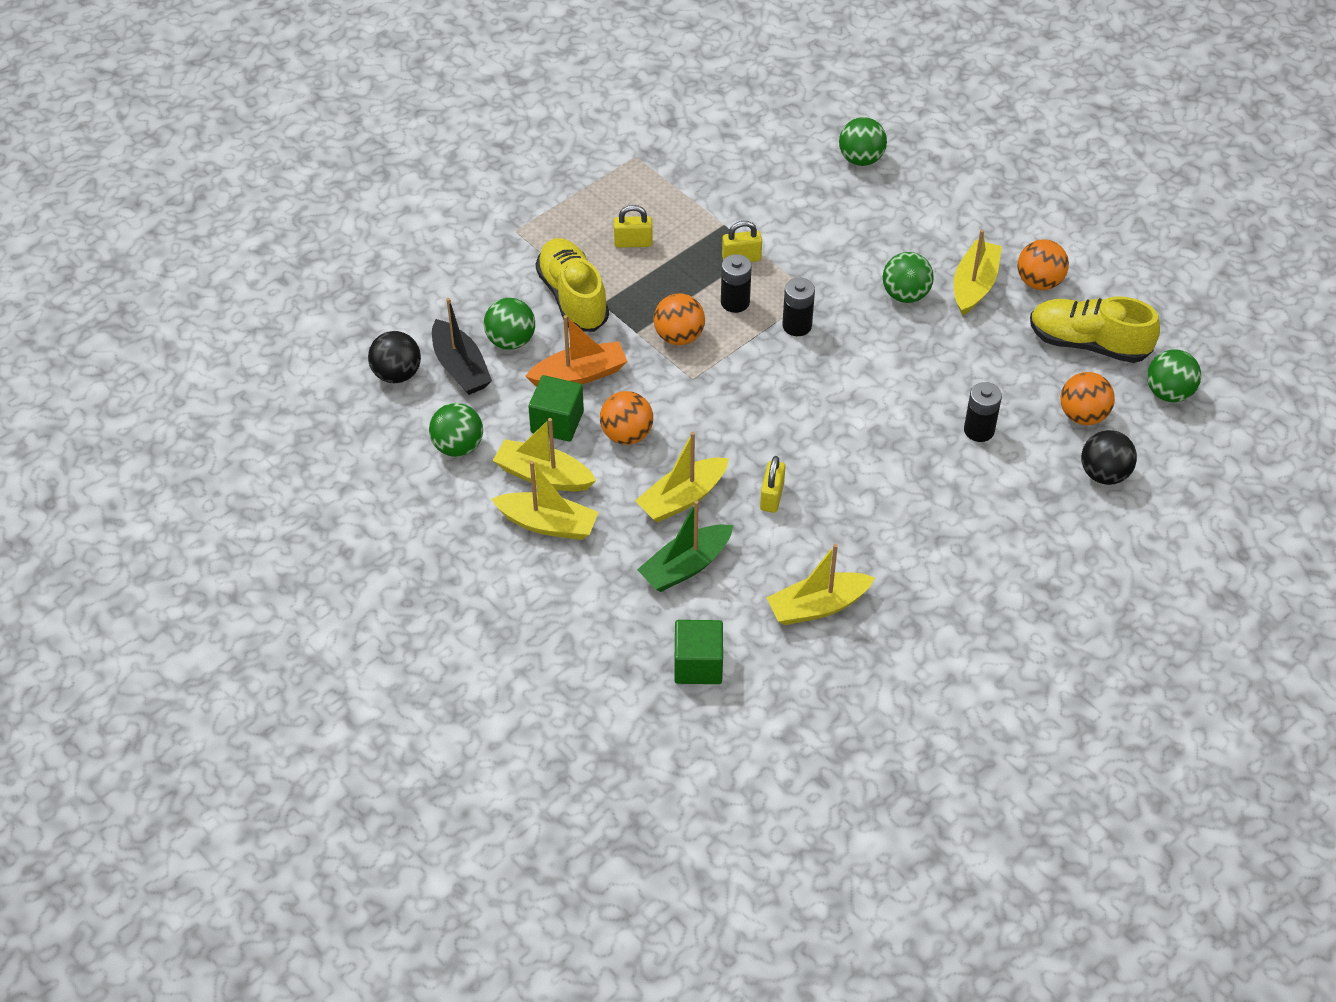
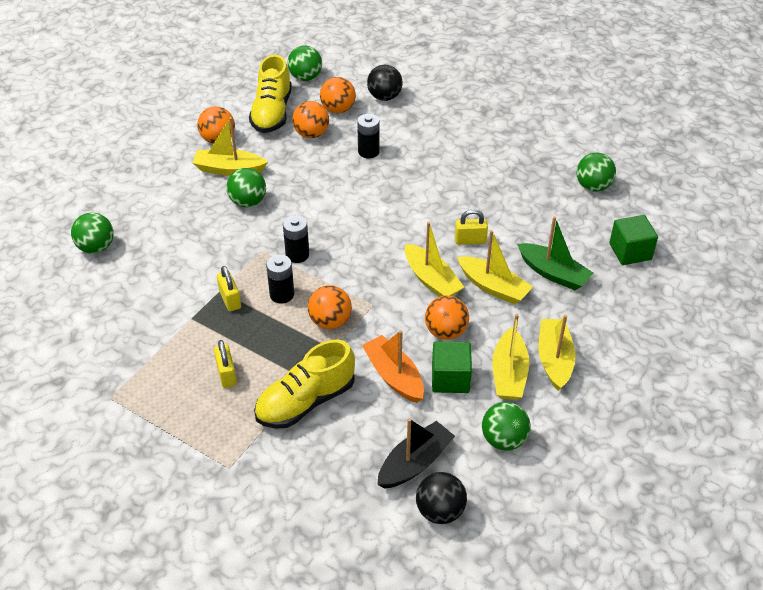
camera: 105 degrees left, 5 degrees down
(511, 341) = (371, 434): green ball -> green ball (593, 186)
(818, 606) = (552, 204): yellow boat -> yellow boat (431, 280)
(1031, 377) = (311, 134): none -> orange ball

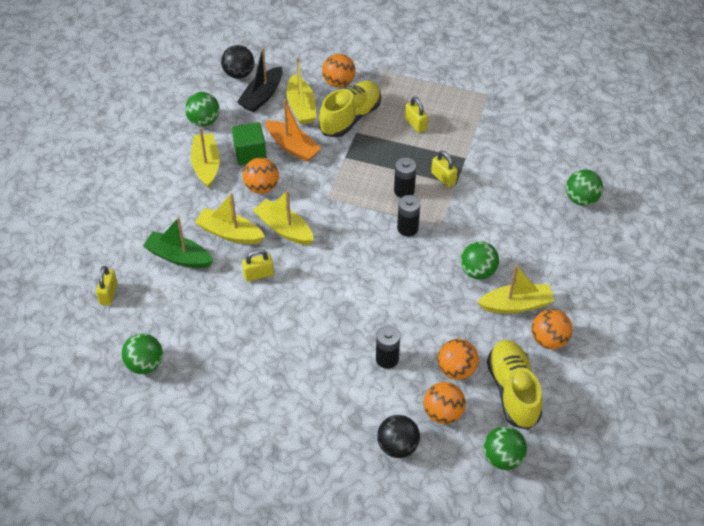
camera: 165 degrees right, 5 degrees up
(330, 321) = (356, 177): orange ball -> orange ball (338, 82)
(554, 359) = (172, 183): yellow boat -> yellow boat (301, 107)
(630, 251) = (109, 294): green cube -> yellow padlock

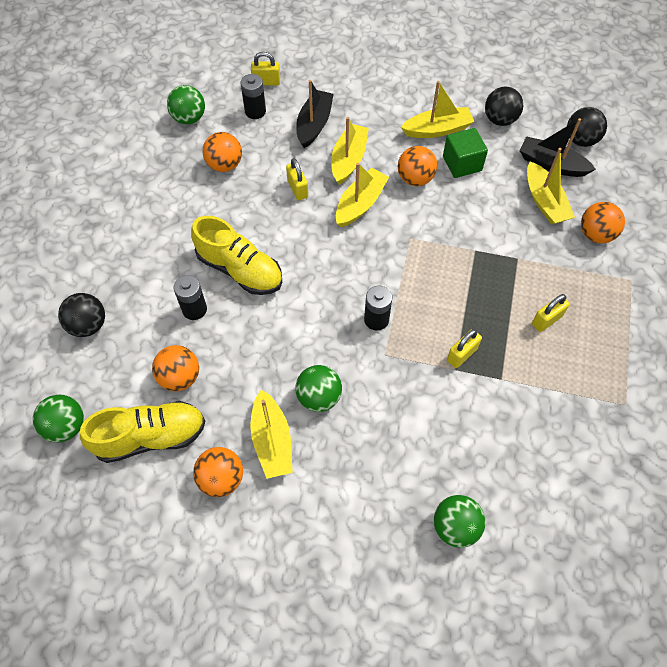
camera: 85 degrees right, 10 degrees up
(179, 257) = (314, 124): green boat -> black boat
(204, 121) = (500, 120): green ball -> black ball
(292, 147) = (480, 200): orange boat -> none
(301, 107) = (544, 201): yellow boat -> yellow boat turned 90 degrees counterclockwise
(350, 118) = (539, 251): yellow shoe -> yellow shoe (240, 270)
(404, 191) = (433, 313): black battery -> black battery (255, 111)
(443, 413) = (125, 365): orange ball -> orange ball (224, 165)

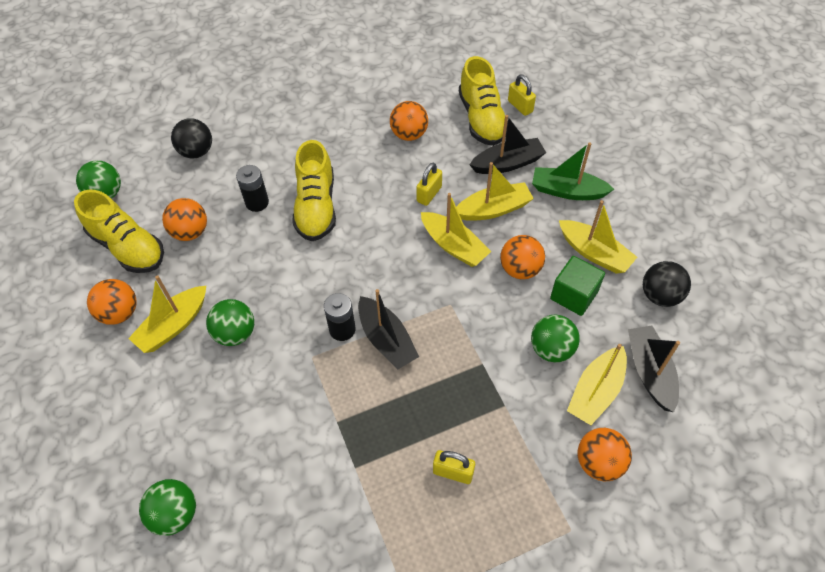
camera: 55 degrees right, 5 degrees down
(189, 118) = (434, 85): green ball -> green ball (551, 349)
(255, 111) = (482, 119): black battery -> yellow shoe
(360, 204) = (453, 246): yellow boat -> yellow boat turned 45 degrees clockwise
(371, 108) = (567, 191): none -> green boat
(409, 296) = (386, 339): none -> black boat
(462, 354) = (356, 418): yellow padlock -> none
(581, 140) = (709, 382): black ball -> none

